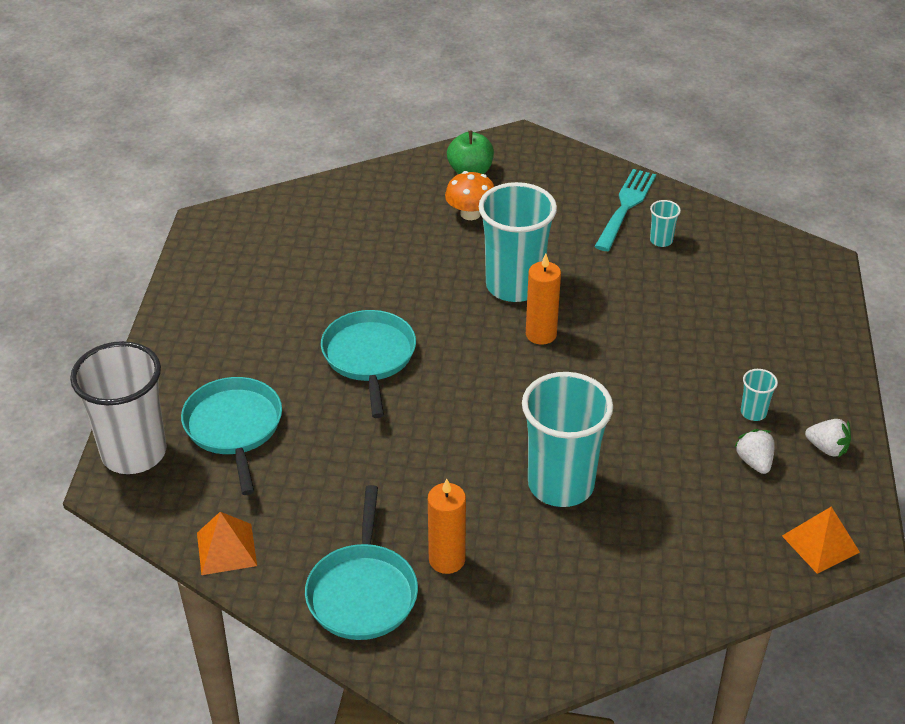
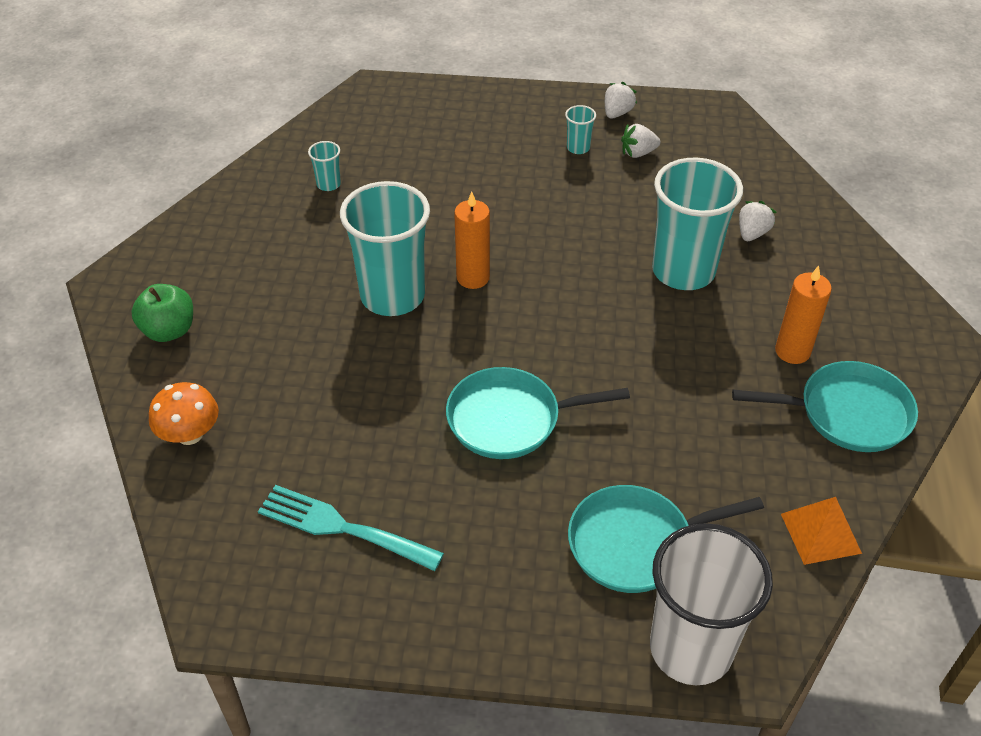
camera: 90 degrees left, 5 degrees up
(470, 214) = (255, 331): orange mushroom -> orange mushroom (190, 434)
(625, 206) = (265, 205): turquoise fork -> turquoise fork (342, 528)
(627, 549) = (752, 233): none -> white strawberry
(820, 544) = (723, 128): orange pyramid -> none

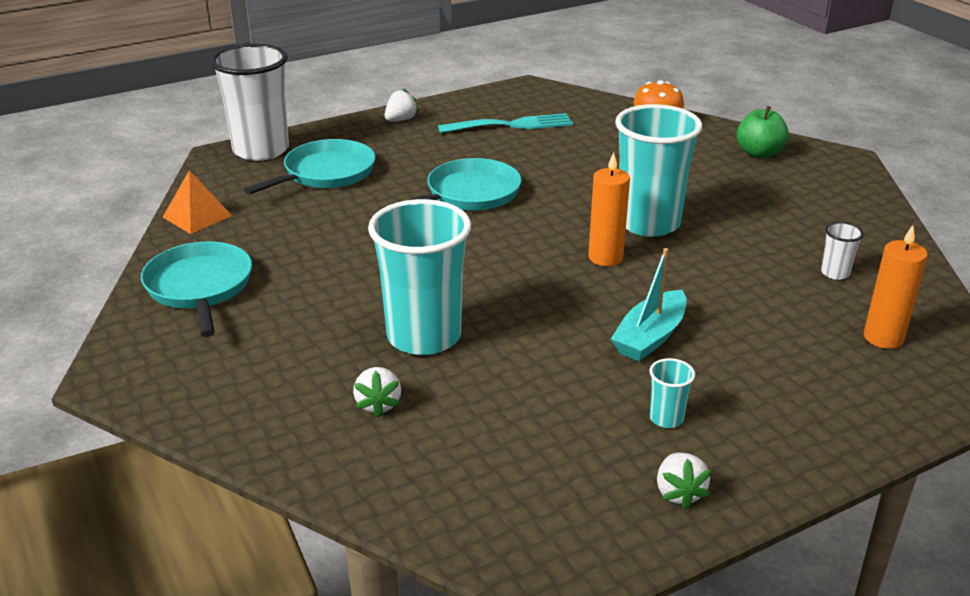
camera: 145 degrees right, 15 degrees down
(328, 184) = (835, 273): turquoise cup -> white cup
(524, 198) = (650, 337): none -> turquoise boat
(638, 153) = (592, 445): white strawberry -> white strawberry (400, 120)
(792, 351) = (272, 312): orange candle -> orange candle (883, 338)
(848, 413) = (200, 287): turquoise pan -> turquoise pan turned 105 degrees clockwise

